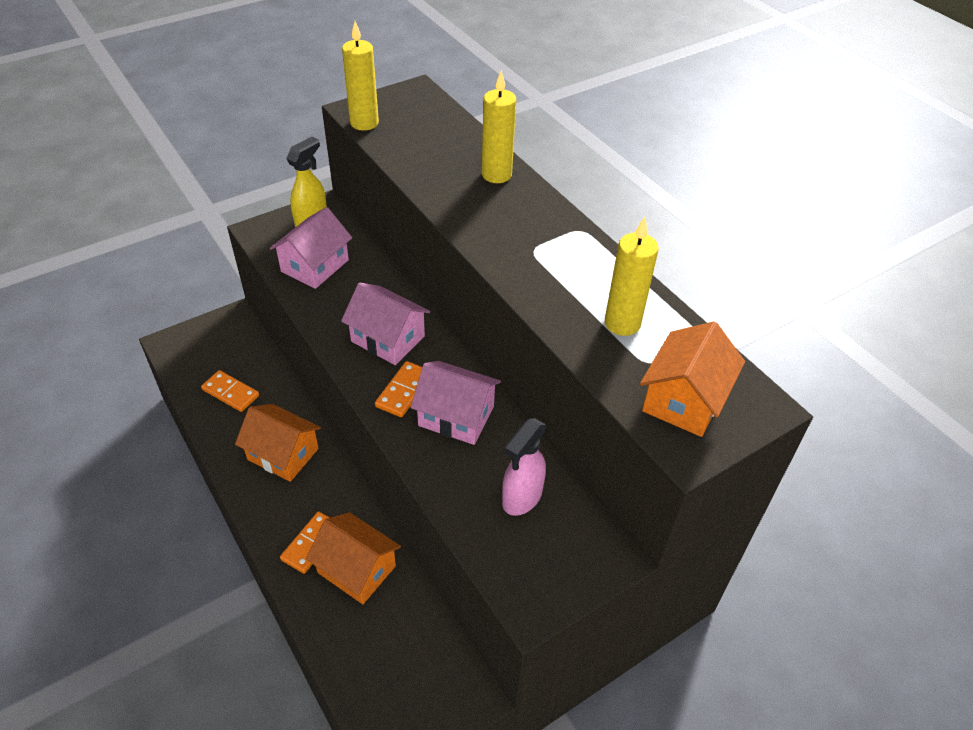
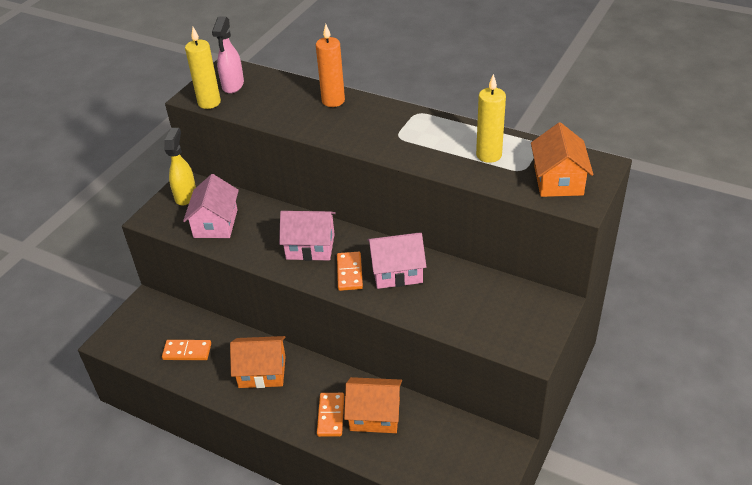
camera: 25 degrees left, 5 degrees down
(496, 175) = (333, 101): yellow candle -> orange candle
(521, 498) = (477, 298): pink spray bottle -> pink spray bottle (233, 85)

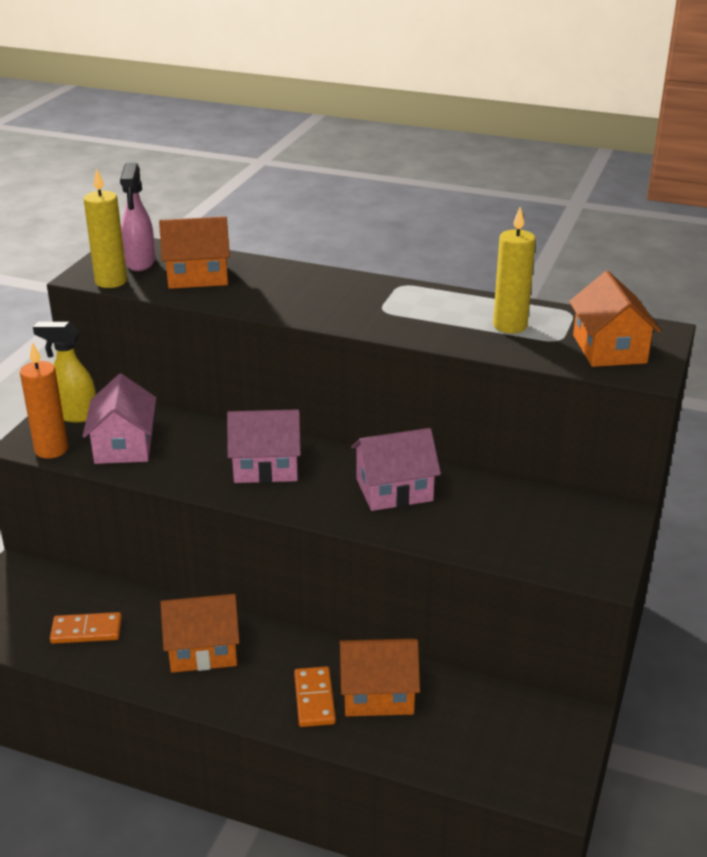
camera: 10 degrees left, 10 degrees down
(186, 195) = (74, 415): yellow spray bottle -> yellow spray bottle turned 75 degrees counterclockwise
(271, 99) = (197, 276): none -> orange house
(333, 101) = (284, 275): orange candle -> orange candle (51, 450)
(349, 273) = (328, 494): orange domino -> none

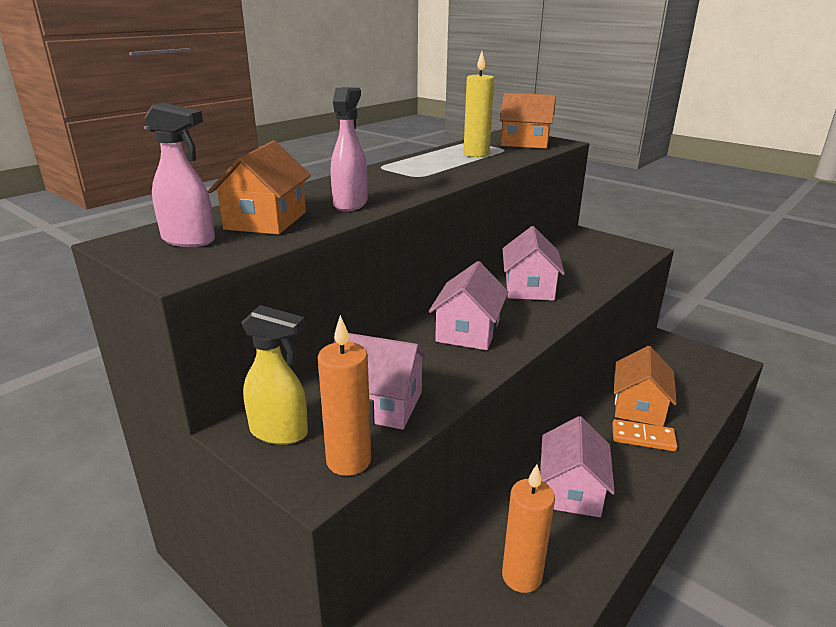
camera: 70 degrees left, 5 degrees down
(74, 415) = (280, 432): yellow spray bottle -> yellow spray bottle turned 105 degrees counterclockwise
(86, 631) = (521, 576): orange domino -> orange candle
(111, 281) = (218, 258): yellow candle -> none
(203, 649) = (571, 490): orange house -> pink house
(263, 297) = (350, 204): none -> pink spray bottle

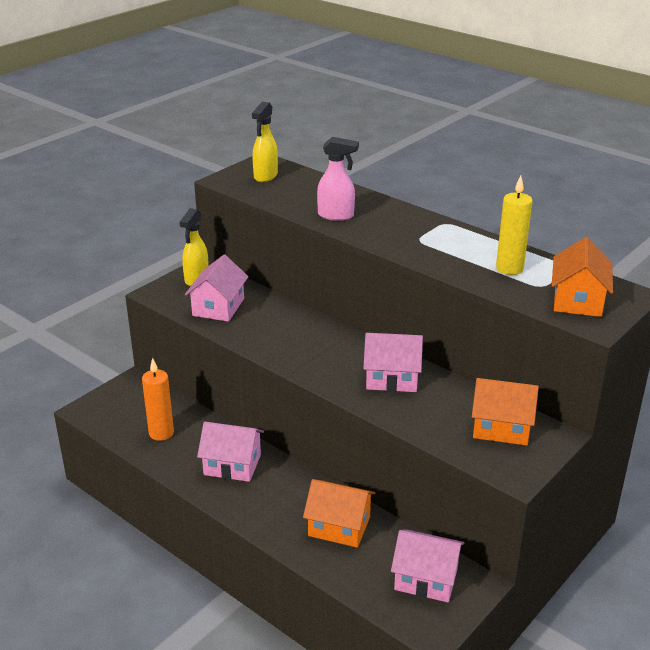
camera: 90 degrees right, 5 degrees up
(189, 240) = (265, 176): pink spray bottle -> yellow spray bottle
(265, 220) = (299, 192): orange house -> orange house (501, 427)
(348, 461) = (169, 300): orange candle -> none
(468, 331) = (308, 342): pink house -> pink house (426, 579)
(643, 438) = (292, 518): orange domino -> none

